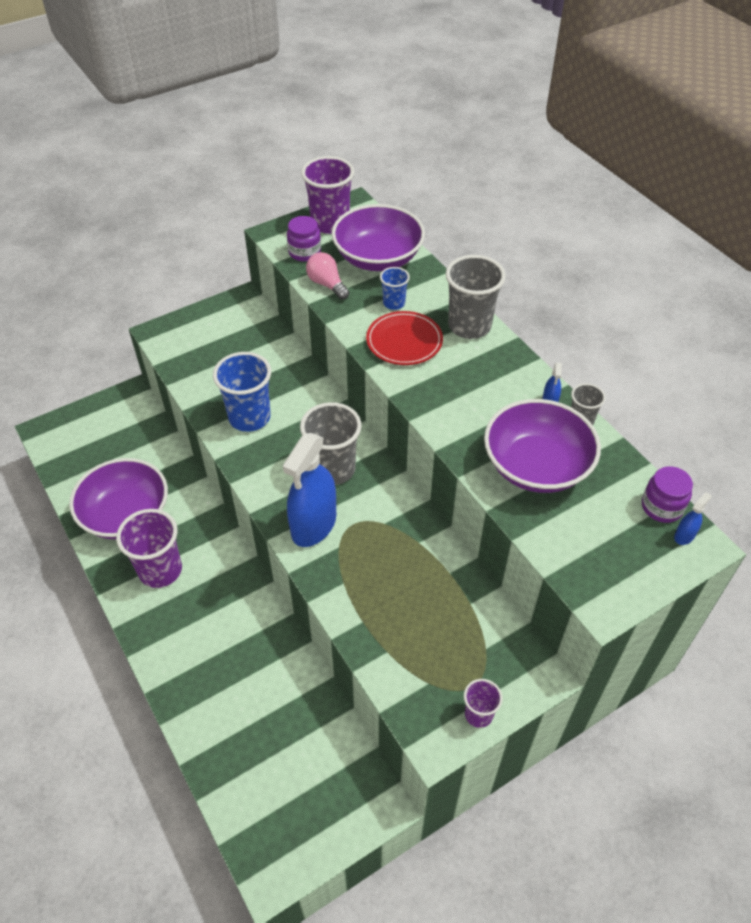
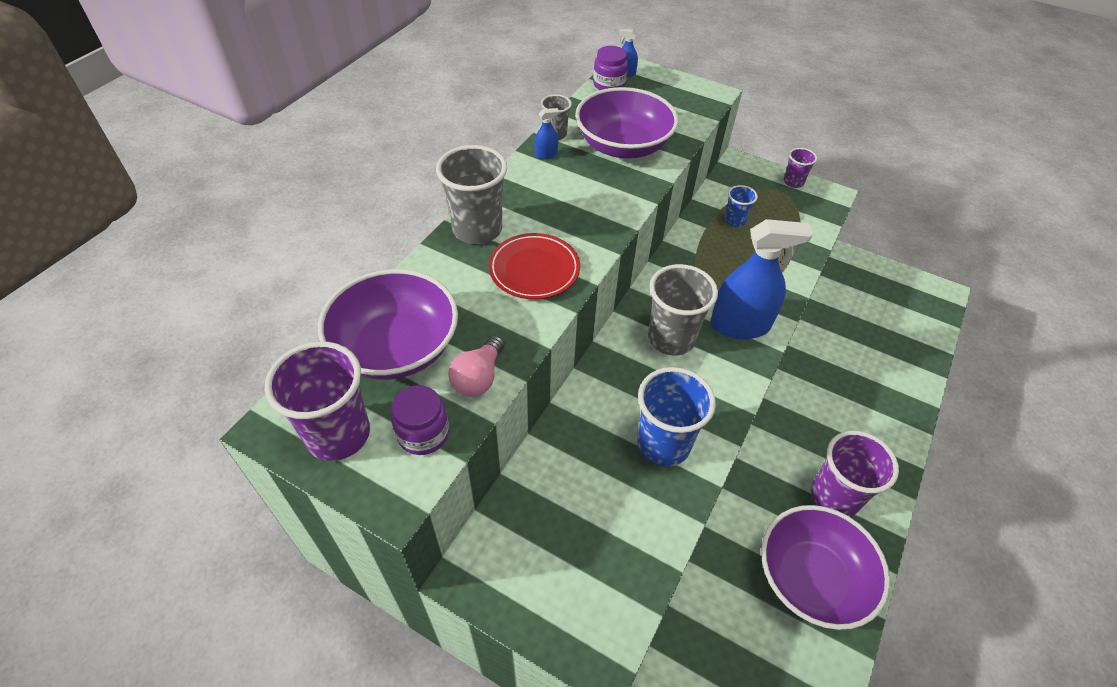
camera: 120 degrees left, 0 degrees up
(394, 303) = (477, 300): blue cup -> blue cup (735, 221)

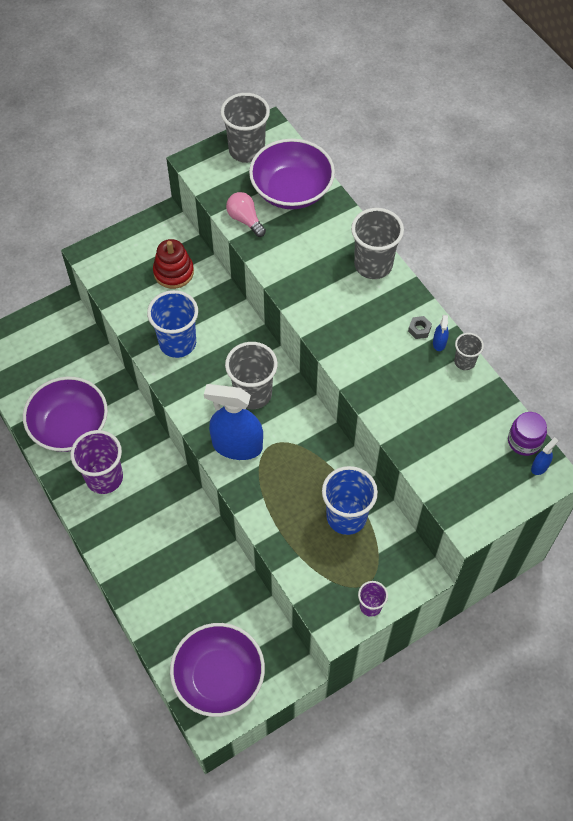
camera: 120 degrees right, 10 degrees up
(338, 435) = (246, 150): purple cup -> grey cup
(423, 434) = (224, 184): purple jar -> none
(534, 269) = (315, 281): red plate -> none
(540, 171) = (419, 329): none -> grey nut
(560, 507) = (173, 272): none -> red stacking toy
(623, 146) = (424, 404): purple bowl -> purple bowl (219, 677)
(735, 221) = (346, 517): blue cup -> blue cup, size x1.89
(740, 325) = (237, 446): blue spray bottle -> blue spray bottle turned 75 degrees clockwise

